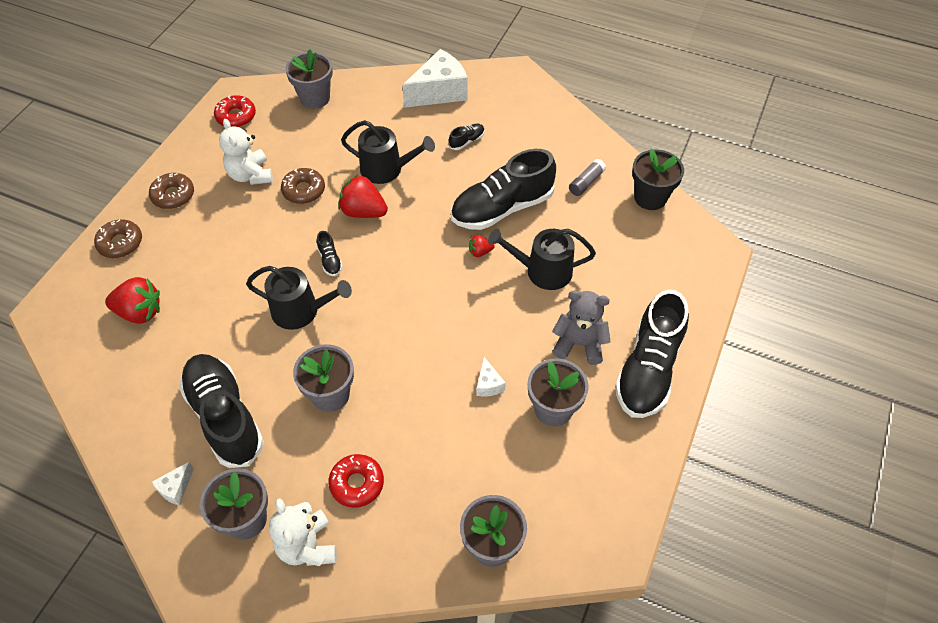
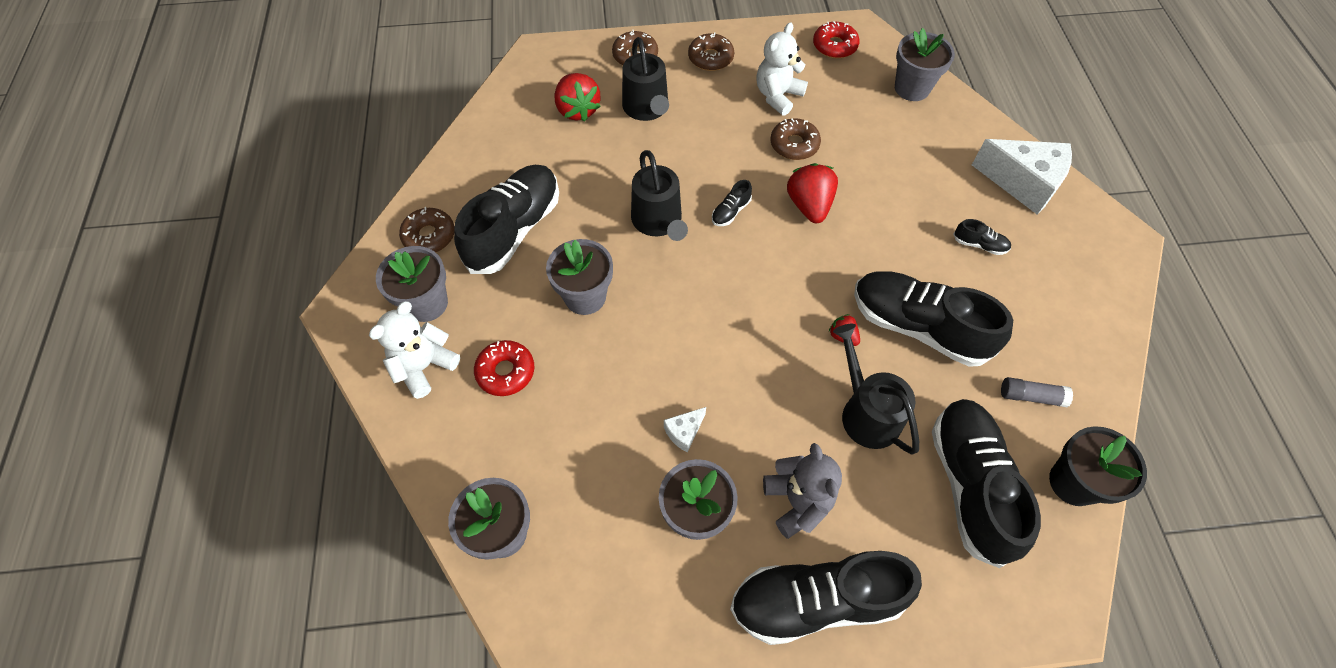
camera: 60 degrees right, 5 degrees up
(176, 488) = (429, 236): white cheese -> brown donut
(386, 169) = (877, 195): black watering can -> black watering can (647, 108)
(622, 247) = (969, 485): none -> black shoe

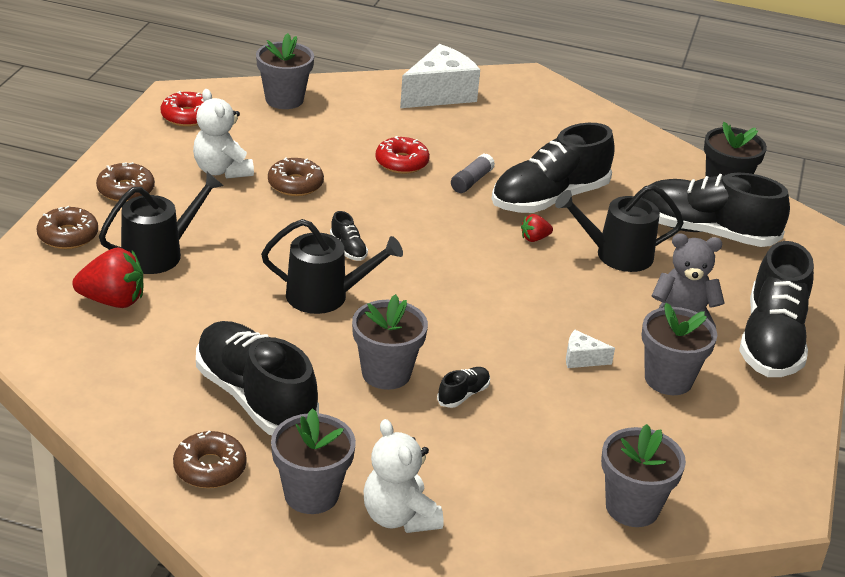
camera: 70 degrees left, 25 degrees down
(506, 372) = (445, 455): red donut -> red donut (402, 162)
(647, 108) = (159, 254): black watering can -> black watering can turned 45 degrees counterclockwise
(684, 432) = (582, 359): white cheese -> white cheese turned 120 degrees clockwise
(809, 205) = (377, 203): red strawberry -> none
(979, 245) = (487, 138): black shoe -> black shoe (463, 395)
(1031, 396) = (644, 175): grey glue stick -> grey glue stick (471, 181)

